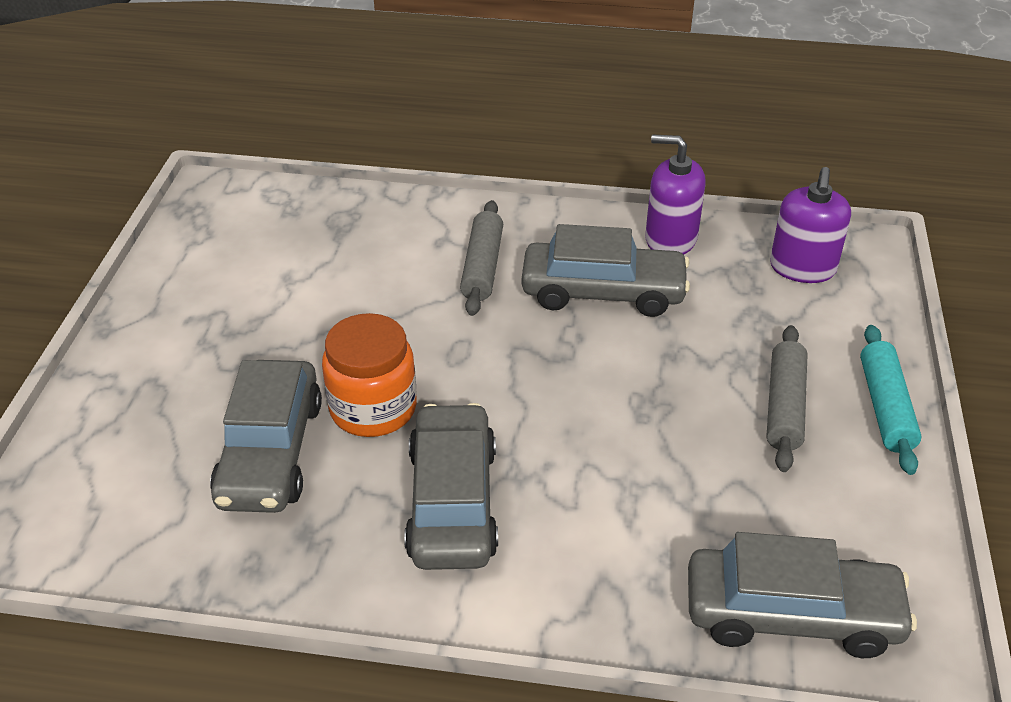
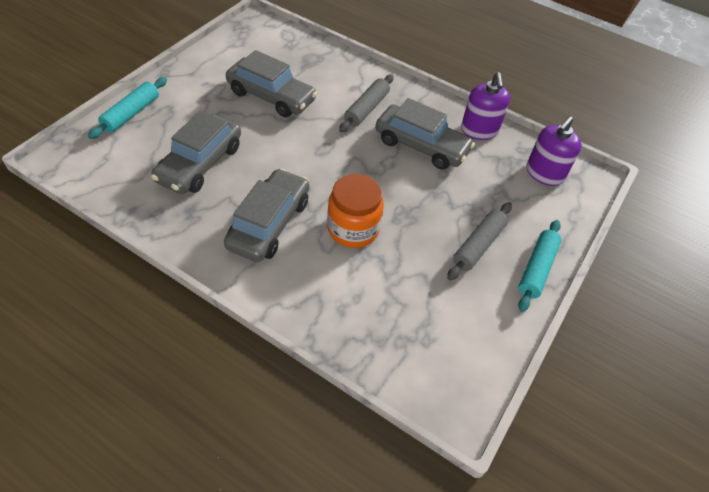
camera: 20 degrees right, 10 degrees up
(90, 416) = (131, 113): none -> turquoise rolling pin
(373, 408) = (262, 161): orange jar -> orange jar (353, 229)
(670, 239) = (479, 130): purple soap dispenser -> purple soap dispenser turned 135 degrees counterclockwise
(792, 615) = (402, 356): grey car -> grey car (271, 96)

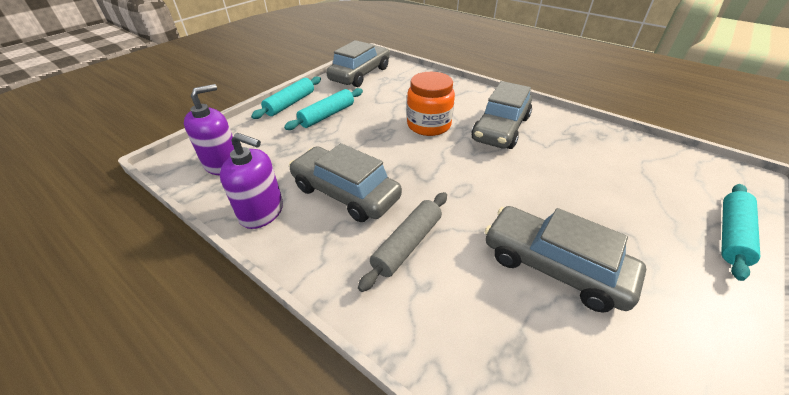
camera: 170 degrees left, 10 degrees down
(200, 163) = (593, 174): grey car -> grey car (360, 74)
(478, 245) = (327, 115): grey rolling pin -> turquoise rolling pin
(479, 130) = (262, 212): purple soap dispenser -> purple soap dispenser turned 105 degrees clockwise

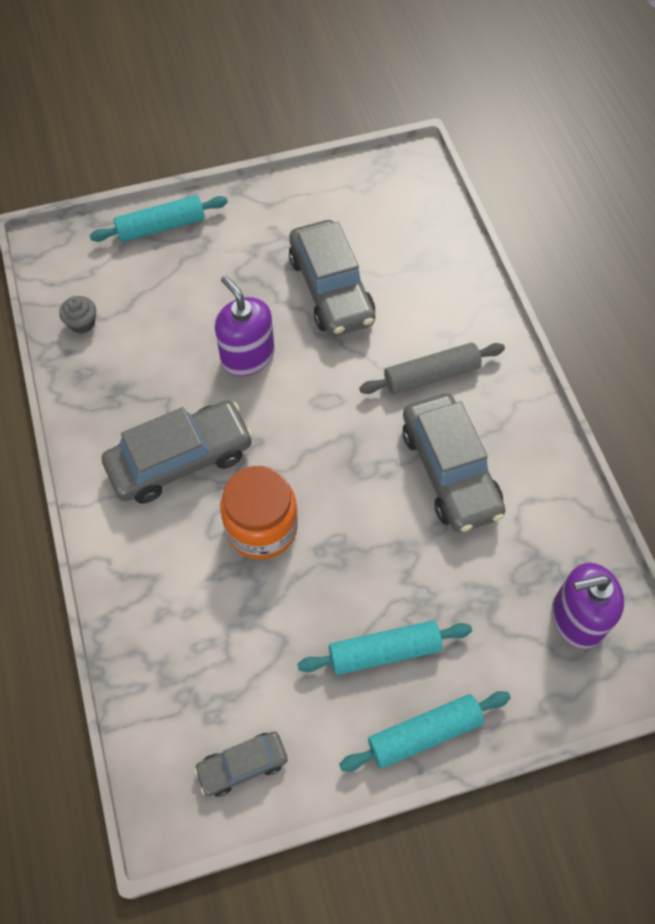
camera: 145 degrees left, 20 degrees up
(262, 212) = (551, 498): purple soap dispenser -> purple soap dispenser (247, 356)
(360, 74) = (242, 765): grey car -> grey car, size x0.53
(647, 153) = (82, 323): none -> grey cupcake

